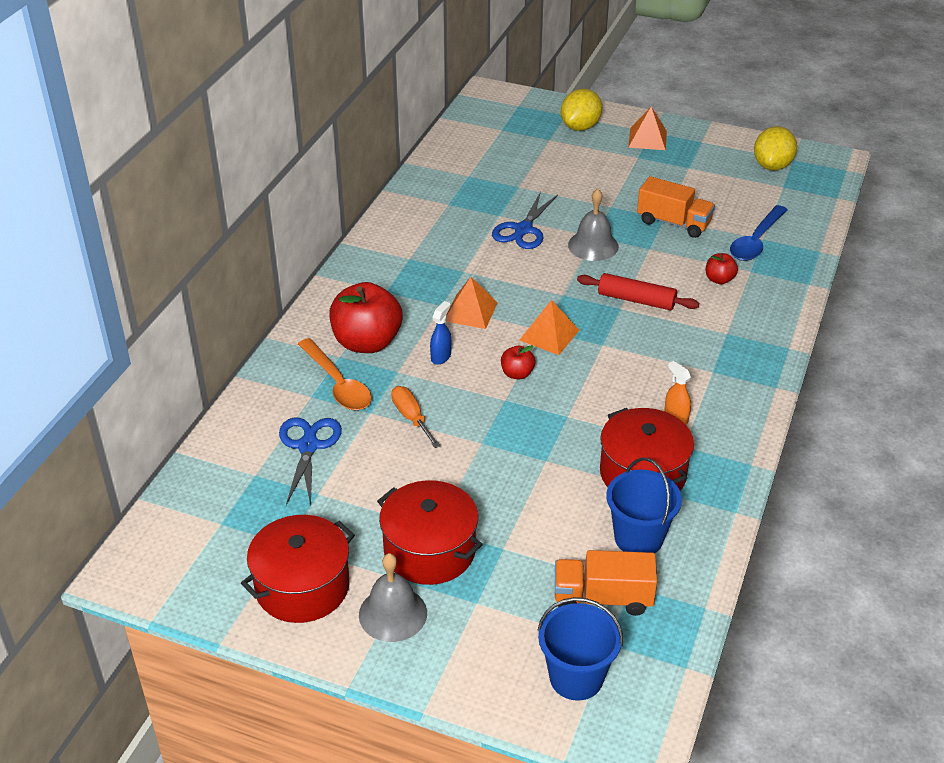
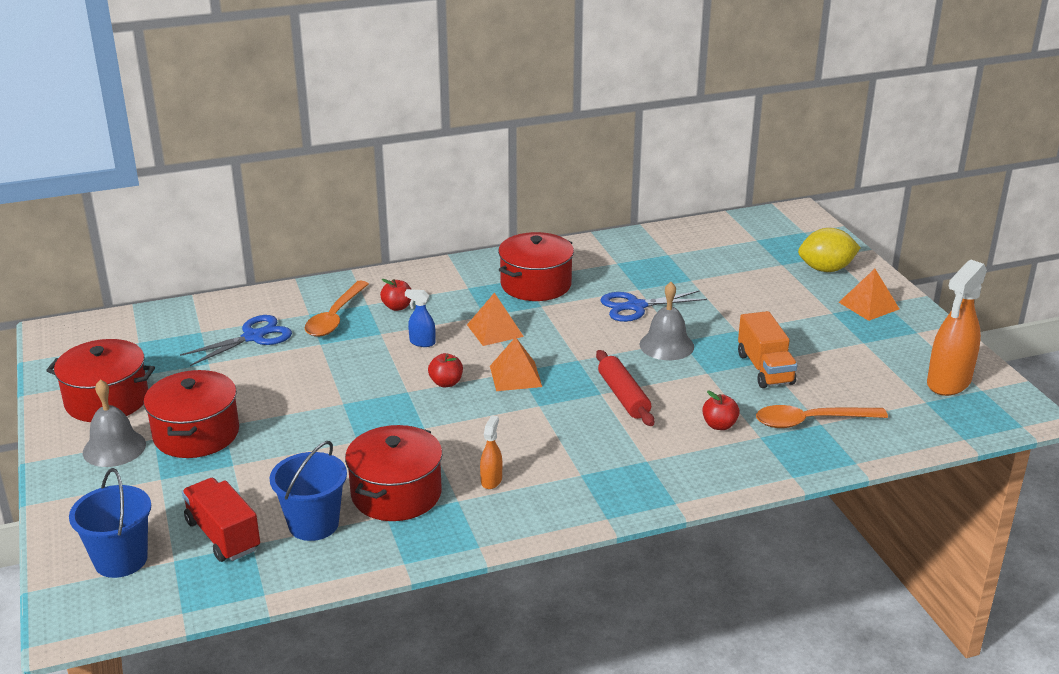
camera: 50 degrees right, 10 degrees down
(367, 342) = (397, 307): red apple -> red apple, size x0.47
(411, 417) = (335, 362): orange screwdriver -> none
(428, 257) = (536, 284): none -> red pot
(441, 357) = (422, 342): blue spray bottle -> blue spray bottle turned 150 degrees counterclockwise
(602, 598) = (223, 535): orange truck -> red truck
(756, 241) = (811, 421): blue spoon -> orange spoon
(772, 166) = (948, 383): yellow lemon -> orange spray bottle

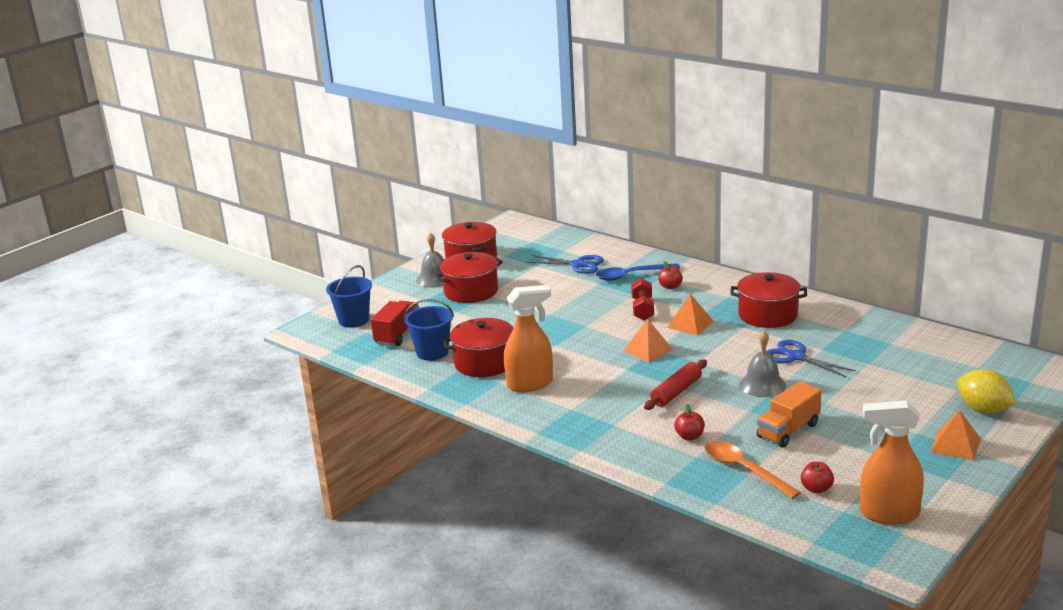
camera: 60 degrees right, 5 degrees down
(335, 317) = (631, 275): orange spoon -> blue spoon
(422, 342) = (642, 309): blue spray bottle -> red dumbbell
(446, 383) = (610, 333): red apple -> red apple (816, 489)
(491, 480) = (530, 384): orange spray bottle -> orange spray bottle, size x2.14

